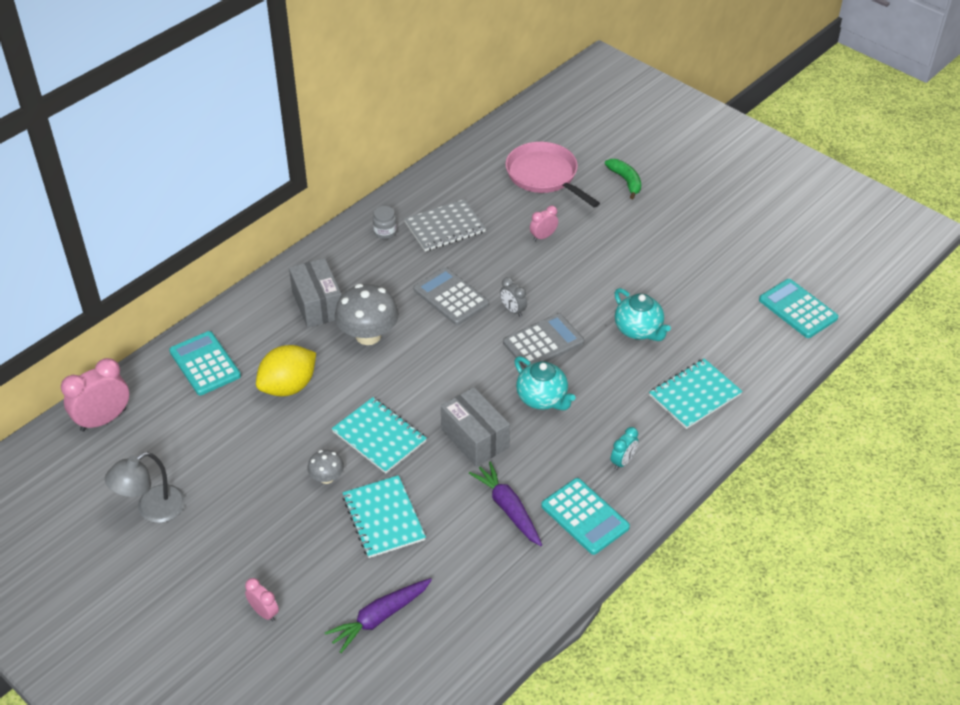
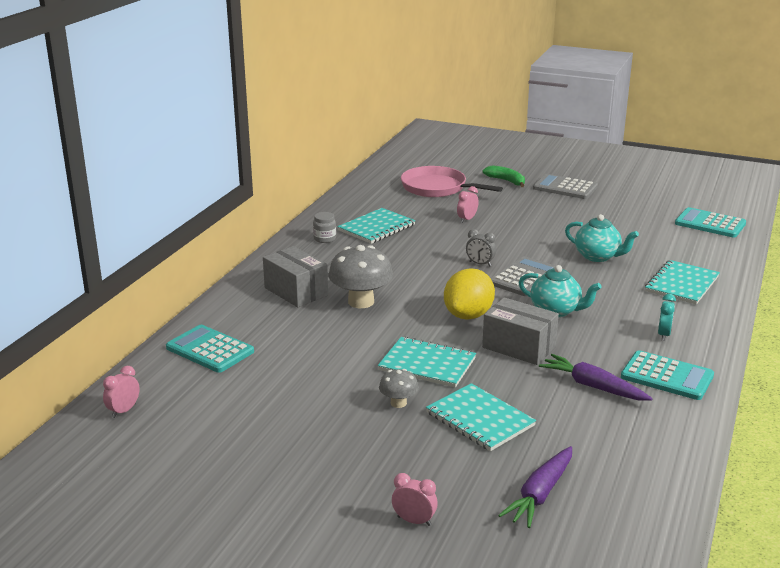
camera: 20 degrees left, 20 degrees down
(103, 420) = (124, 411): pink clock -> pink clock, size x0.54
(152, 509) = (226, 468): grey lamp -> none
(288, 386) = (309, 349): yellow lemon -> yellow lemon (468, 315)
(445, 227) = (376, 228): grey notebook -> turquoise notebook
(451, 297) = (418, 266): grey calculator -> grey calculator (565, 188)

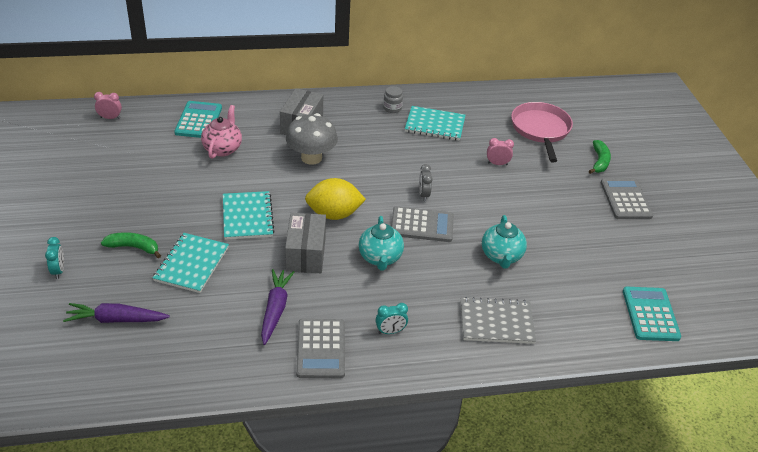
camera: 55 degrees right, 15 degrees up
(285, 348) = (223, 148): none -> pink teapot
(398, 403) = (188, 220): grey mushroom -> none
(414, 521) = (58, 271): pink clock -> turquoise clock
(416, 452) = (133, 247): none -> green banana
(667, 376) = (321, 349): turquoise calculator -> grey calculator
(682, 284) = (496, 322): turquoise notebook -> grey notebook

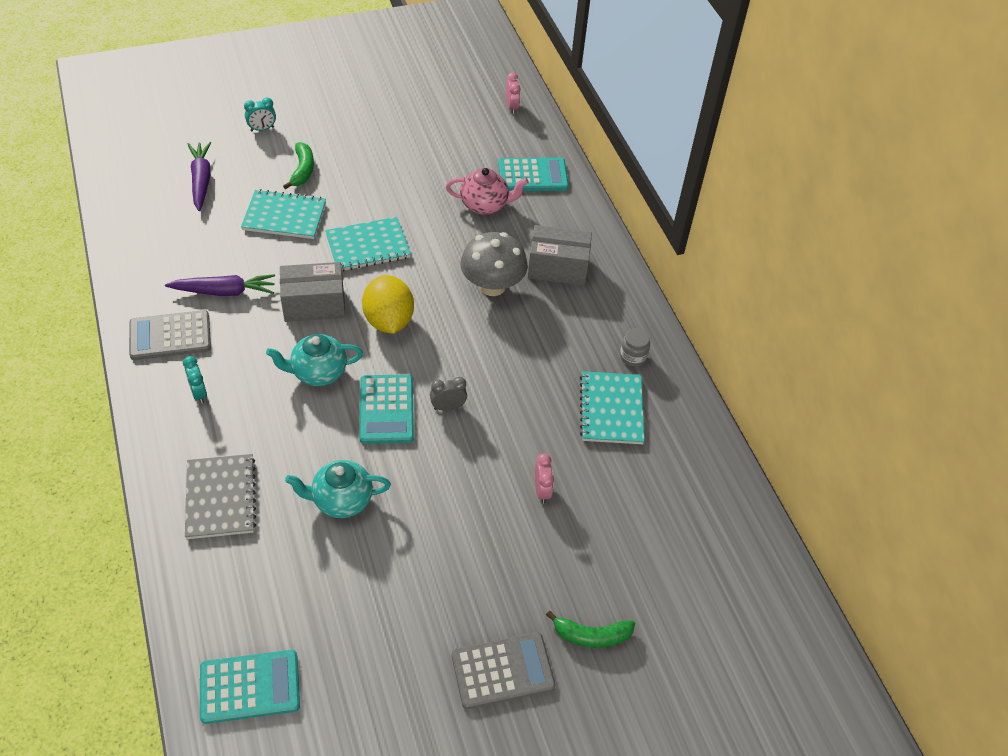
camera: 80 degrees right, 10 degrees up
(422, 225) = (386, 409): grey calculator -> turquoise calculator
(540, 130) = (649, 549): pink pan -> none

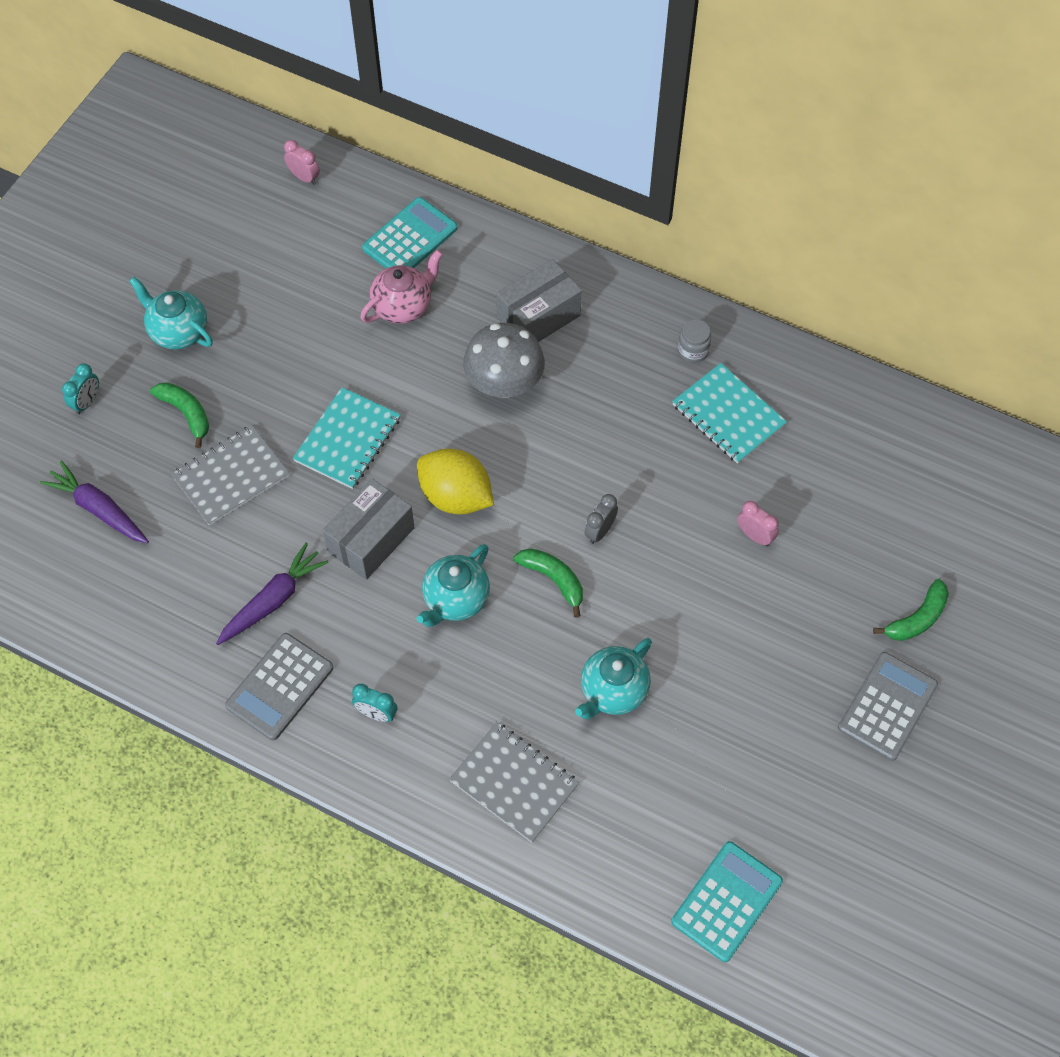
camera: 40 degrees left, 10 degrees up
(284, 216) = (231, 476): turquoise notebook -> grey notebook
(350, 130) = (178, 331): none -> turquoise teapot
(386, 409) = (553, 579): turquoise calculator -> green banana

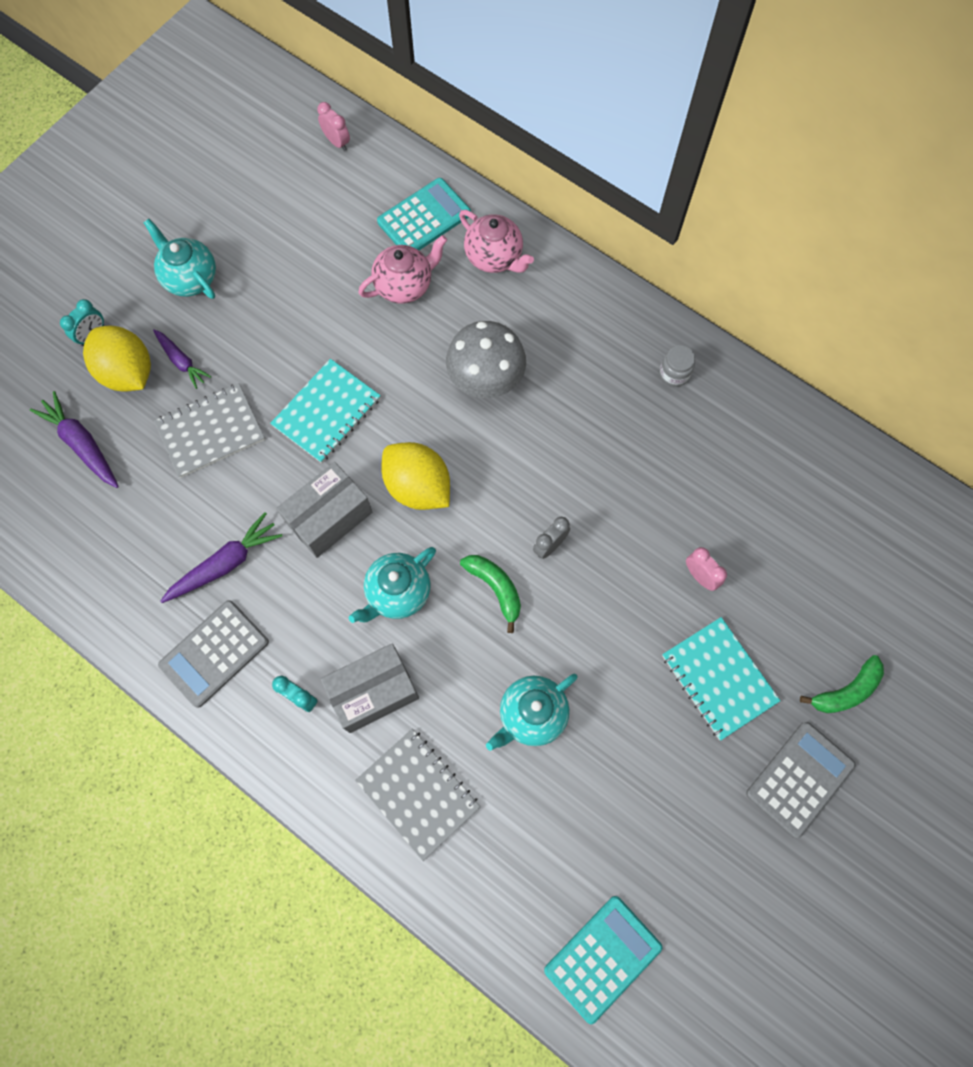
camera: 10 degrees right, 10 degrees up
(132, 433) = (128, 372): none -> yellow lemon
(186, 413) = (181, 361): green banana -> purple carrot
(490, 266) = (494, 257): none -> pink teapot
(538, 317) = (531, 316): grey box -> grey box (373, 692)
(728, 415) = (696, 446): turquoise notebook -> turquoise notebook (718, 678)

